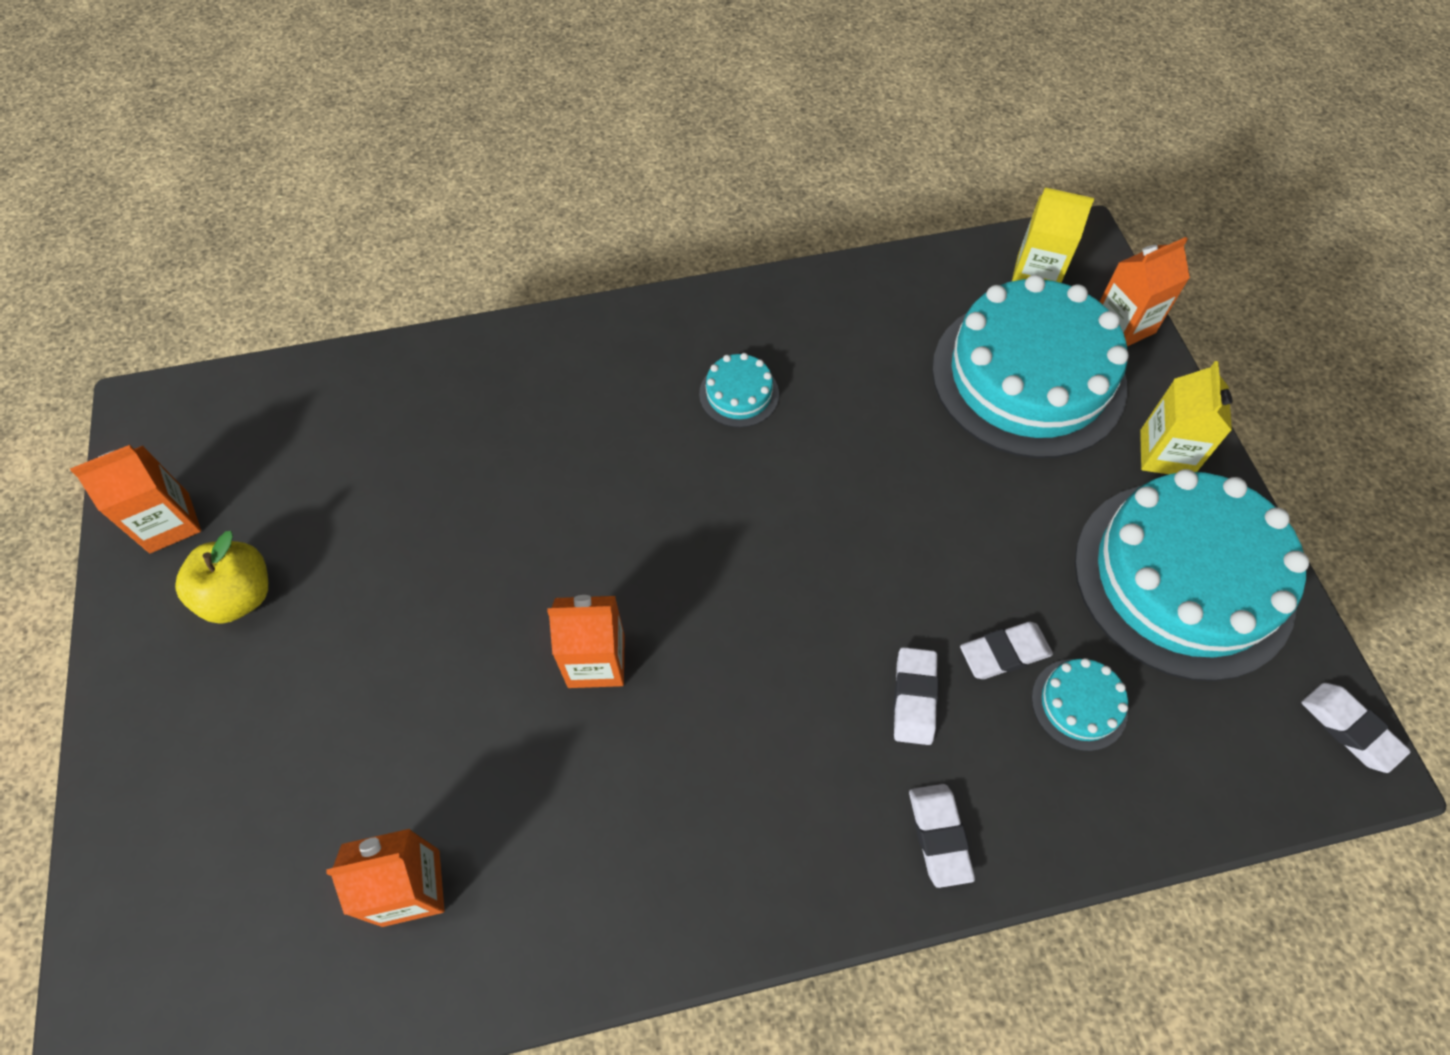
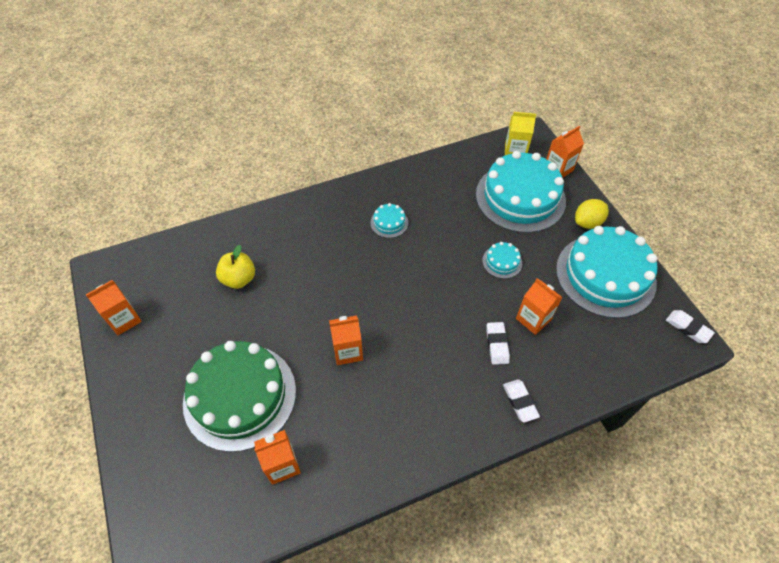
camera: 10 degrees left, 5 degrees down
(240, 596) = (168, 348): yellow apple -> yellow apple (239, 279)
(358, 722) = (240, 396): none -> green cake
(1004, 653) = (533, 319): white eraser -> orange carton
(1079, 704) = (570, 336): turquoise cake -> turquoise cake (502, 262)
(1165, 453) = (587, 222): yellow carton -> yellow lemon

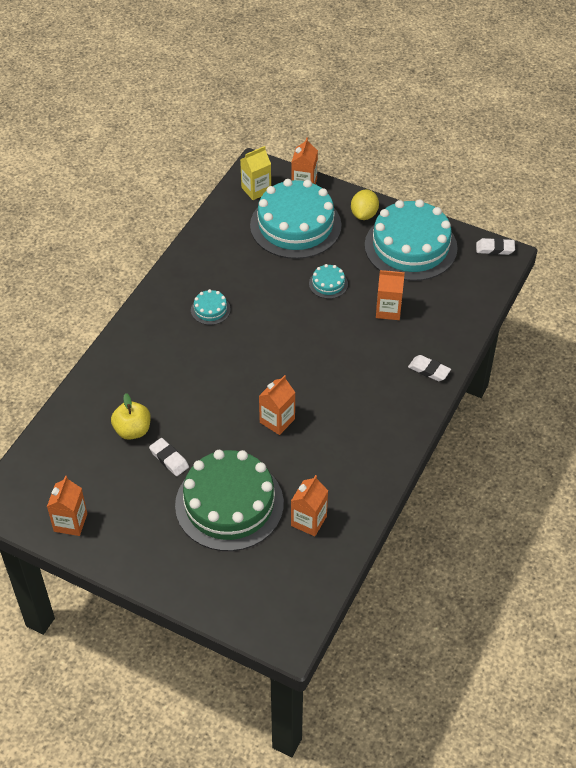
camera: 40 degrees left, 5 degrees down
(497, 344) = (379, 344): white eraser -> white eraser (169, 459)

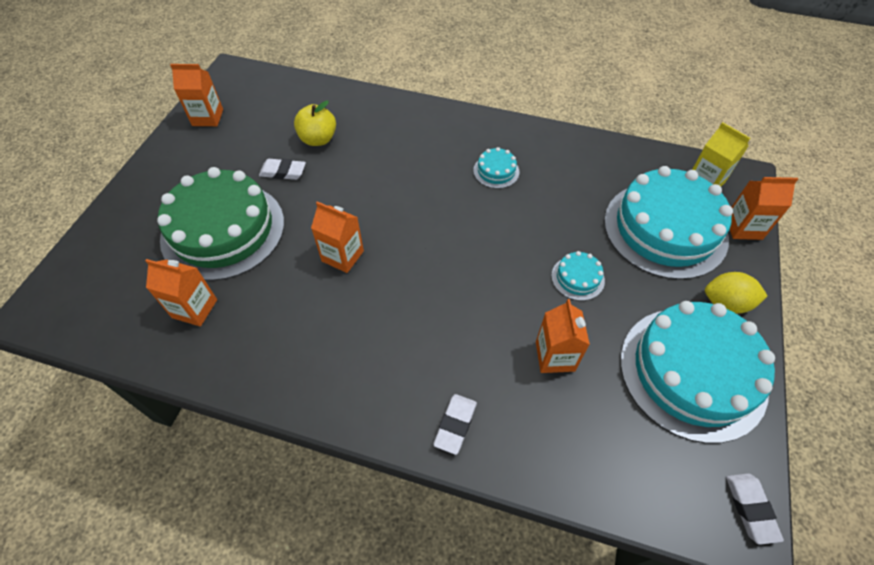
camera: 80 degrees right, 5 degrees up
(169, 459) = (283, 172): white eraser -> white eraser turned 60 degrees clockwise

